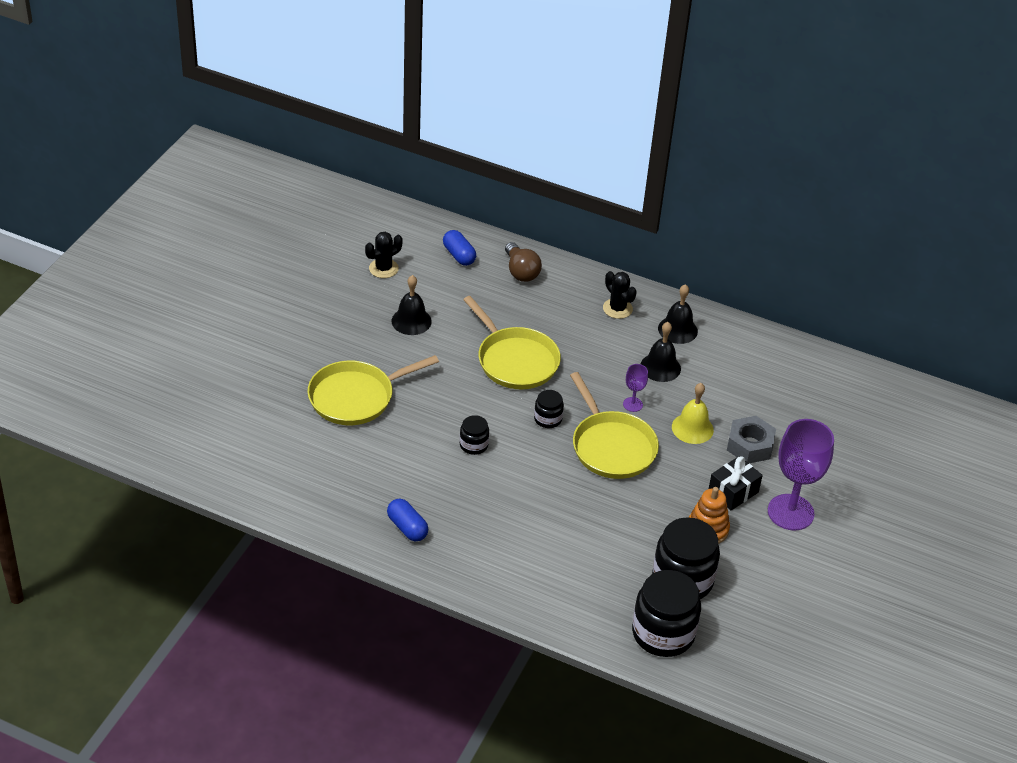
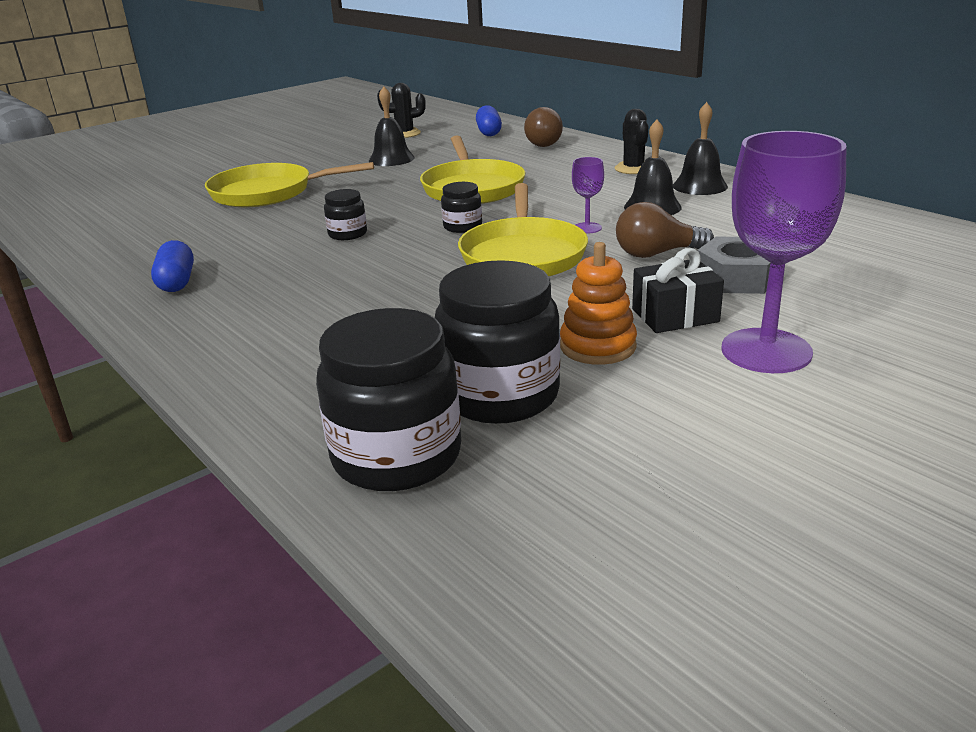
camera: 30 degrees right, 15 degrees down
(692, 428) = (656, 254): yellow bell -> brown light bulb

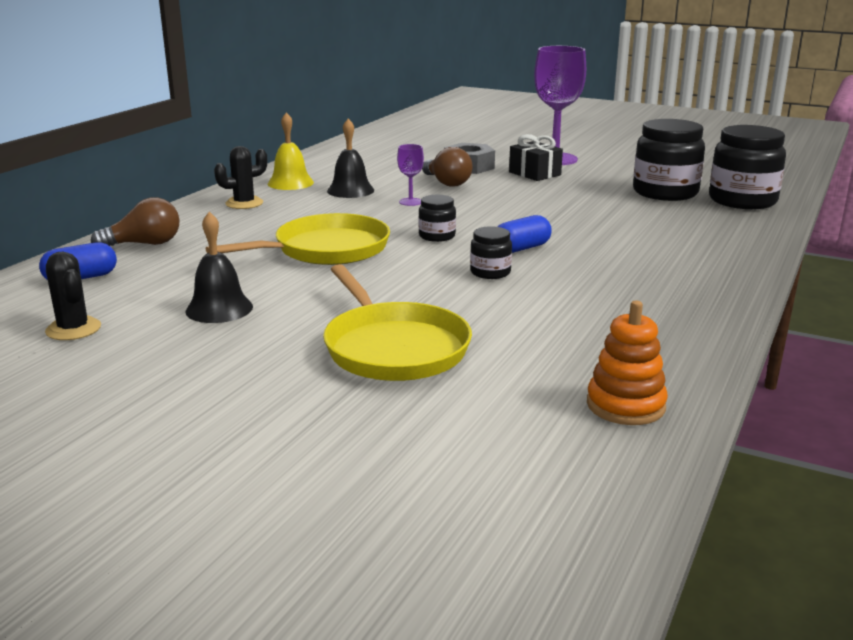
camera: 115 degrees left, 5 degrees down
(177, 282) = (665, 310): blue capsule -> blue capsule (521, 248)
(523, 255) = (480, 211): yellow pan -> none
(598, 346) = (590, 183): orange stacking toy -> orange stacking toy (625, 405)
(700, 186) = (290, 183): black bell -> yellow bell

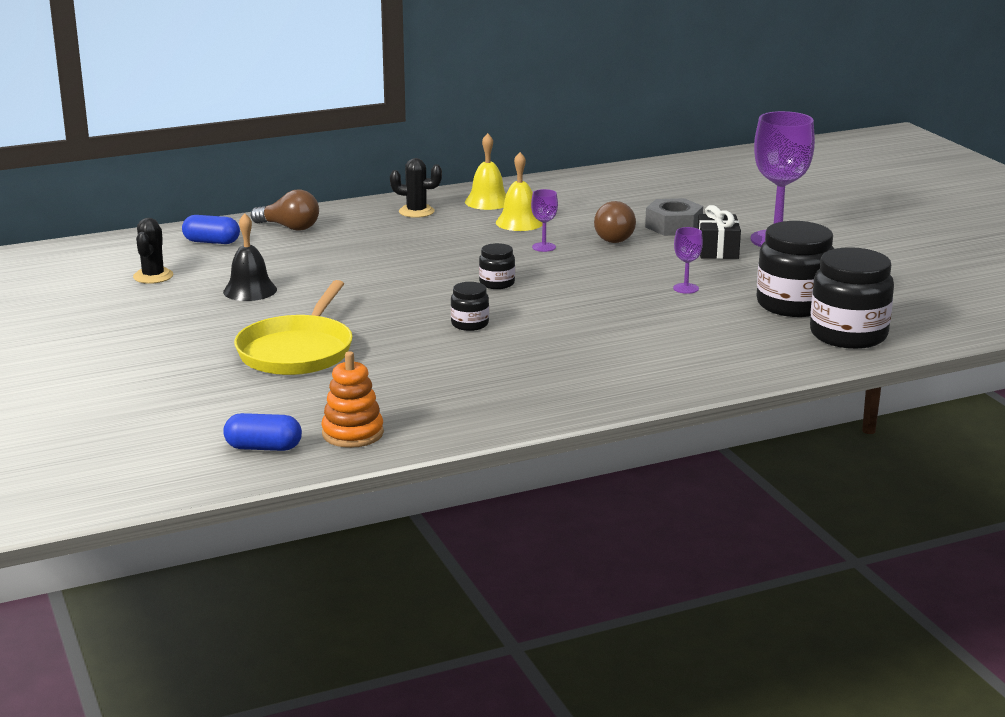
camera: 40 degrees right, 0 degrees up
(326, 249) = (396, 269): yellow pan -> none
(350, 190) = (519, 222): black bell -> yellow bell
(521, 248) = (536, 314): blue capsule -> blue capsule (263, 448)
(577, 201) = (686, 288): none -> purple goblet

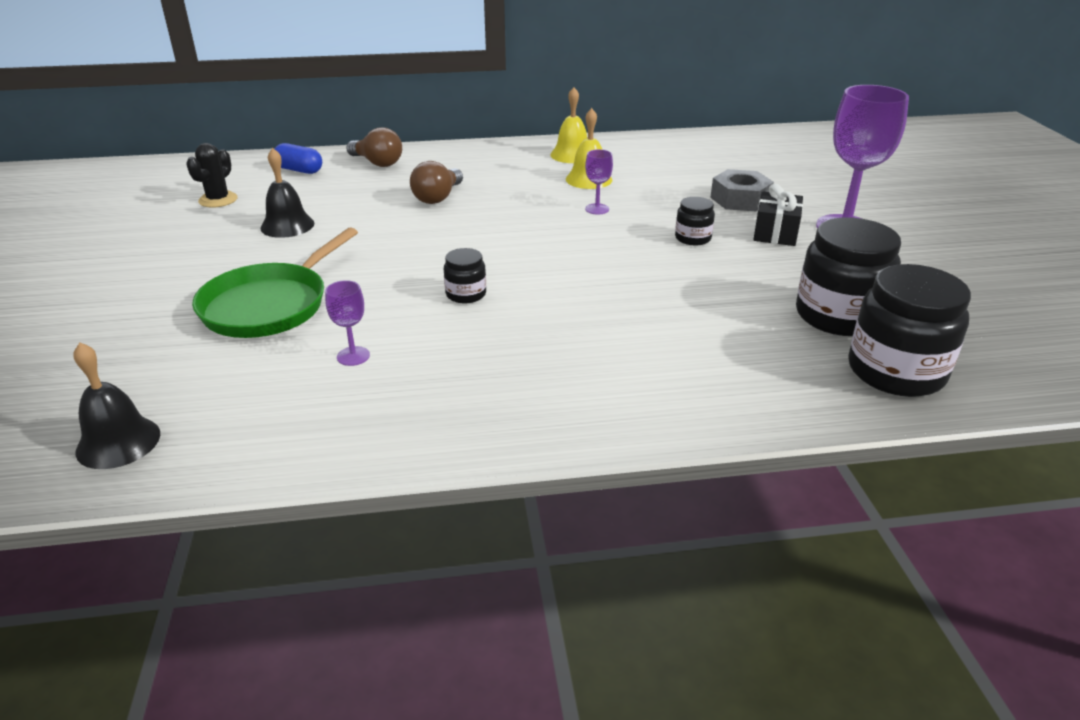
camera: 15 degrees right, 10 degrees up
(263, 448) = (118, 442): blue capsule -> black bell
(297, 351) = (269, 305): yellow pan -> green pan
(352, 433) = (230, 437): orange stacking toy -> none
(416, 212) = (500, 158): black cactus -> none
(497, 283) = (525, 246): black jar -> black jar (693, 238)
(615, 237) = (674, 206): brown light bulb -> brown light bulb (438, 197)
(686, 288) = (721, 277): purple goblet -> purple goblet (353, 356)

